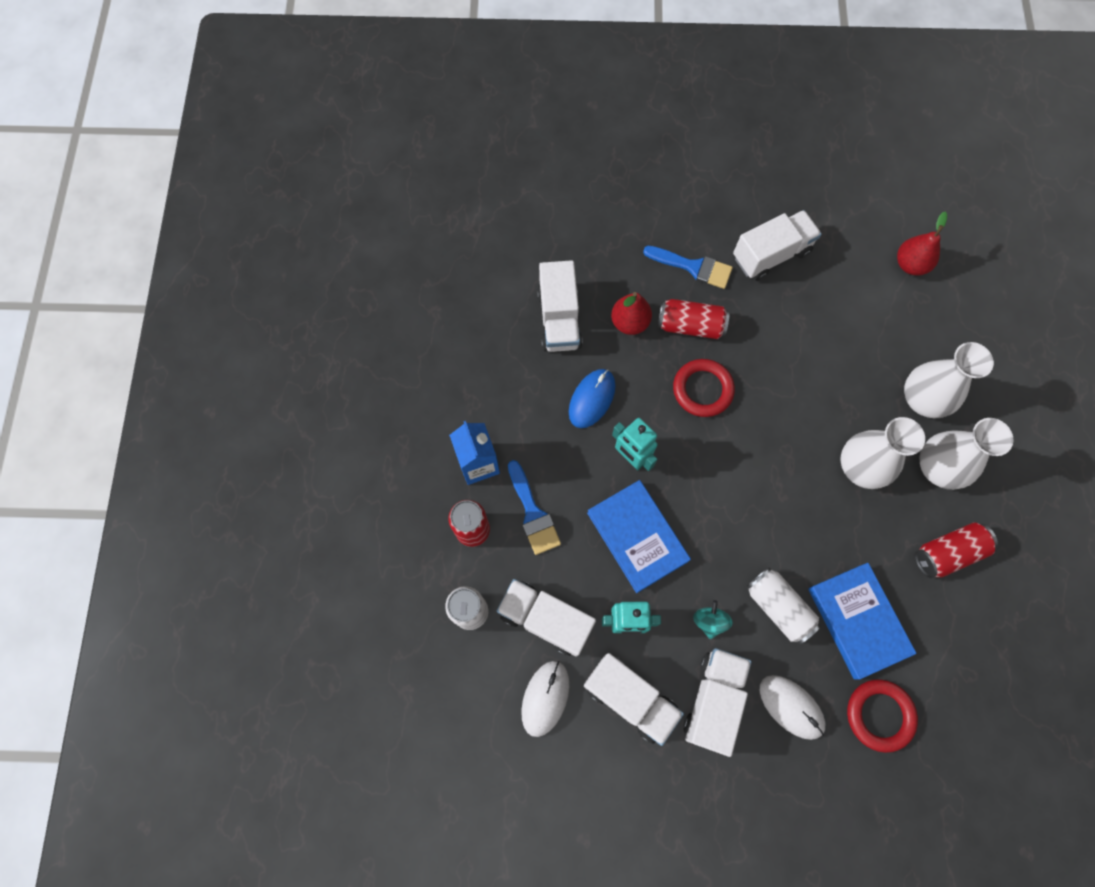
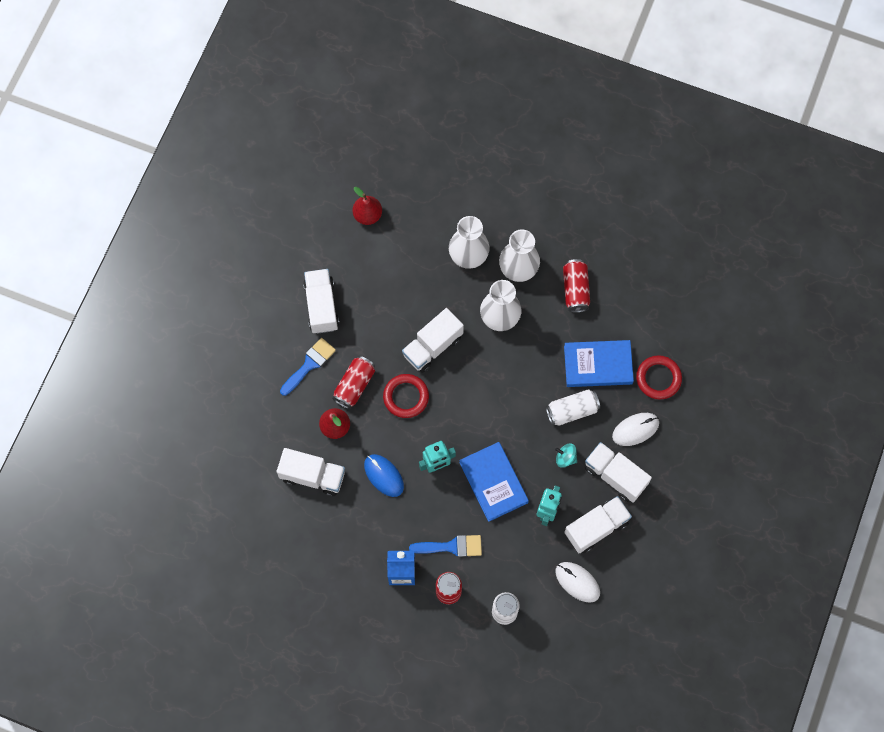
camera: 70 degrees left, 0 degrees up
(545, 619) = (527, 564): white truck -> white truck (432, 346)
(637, 537) = (493, 482): blue book -> blue book turned 75 degrees clockwise

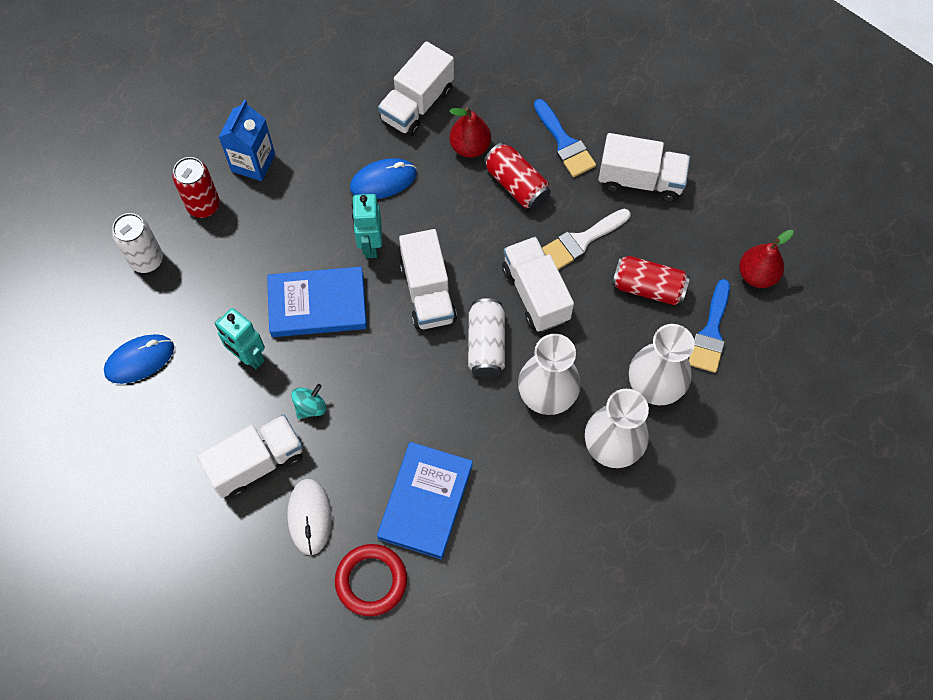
camera: 110 degrees right, 5 degrees down
(382, 330) = (581, 241): none -> white brush
(406, 397) = (477, 239): red ring -> none
(451, 546) = (258, 228): blue brush -> blue brush (711, 333)
(572, 410) = (373, 440): white can -> white can (486, 345)
(575, 290) = (552, 513): red can -> red can (648, 287)
(577, 582) = (139, 360): white mouse -> blue mouse
(596, 528) = (198, 410): white truck -> white truck (428, 292)

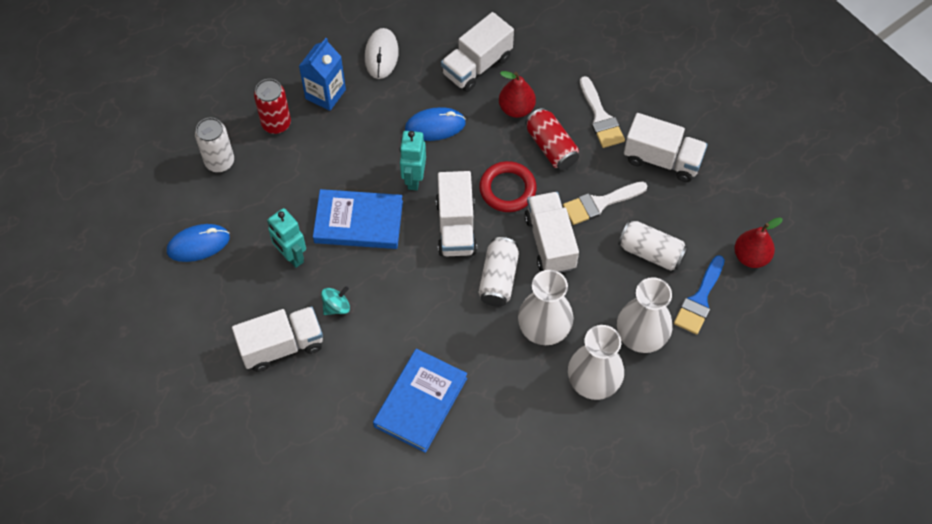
camera: 10 degrees right, 5 degrees down
(309, 517) = (318, 398): white mouse -> white mouse (381, 55)
(371, 581) = (361, 460): red ring -> red ring (507, 189)
(565, 143) = (601, 117): blue brush -> white brush
(648, 287) = (651, 252): red can -> white can

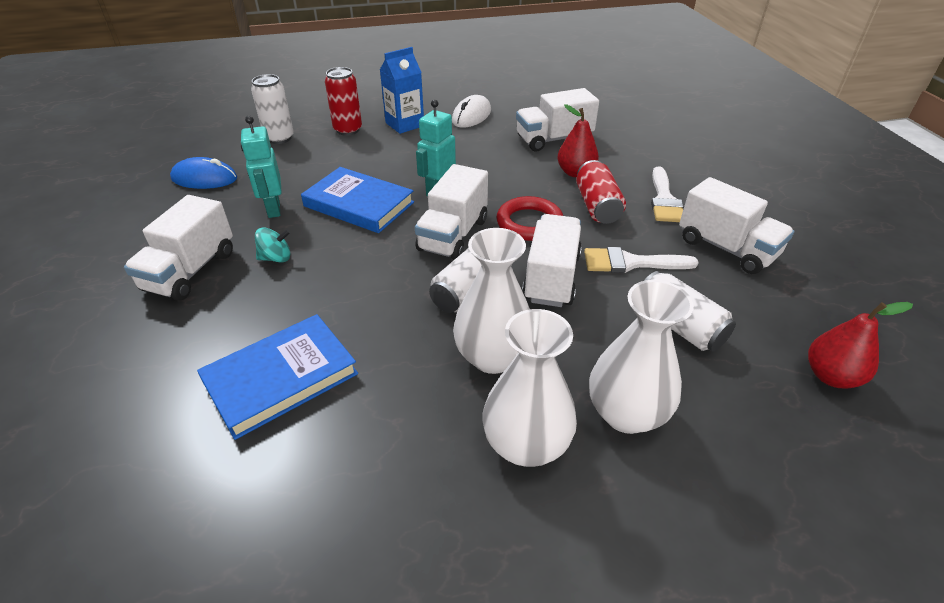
camera: 25 degrees right, 20 degrees down
(282, 346) = (190, 271): white truck -> white truck turned 105 degrees clockwise
(435, 126) = (486, 164): blue mouse -> none
(699, 300) = (734, 400): blue brush -> none

